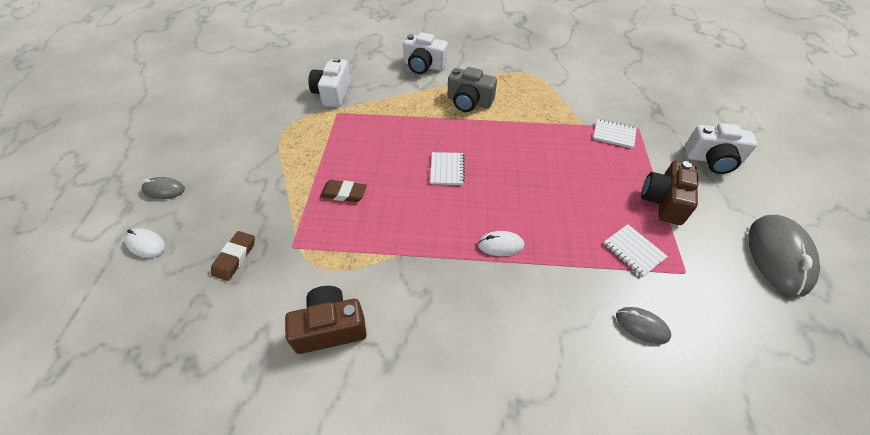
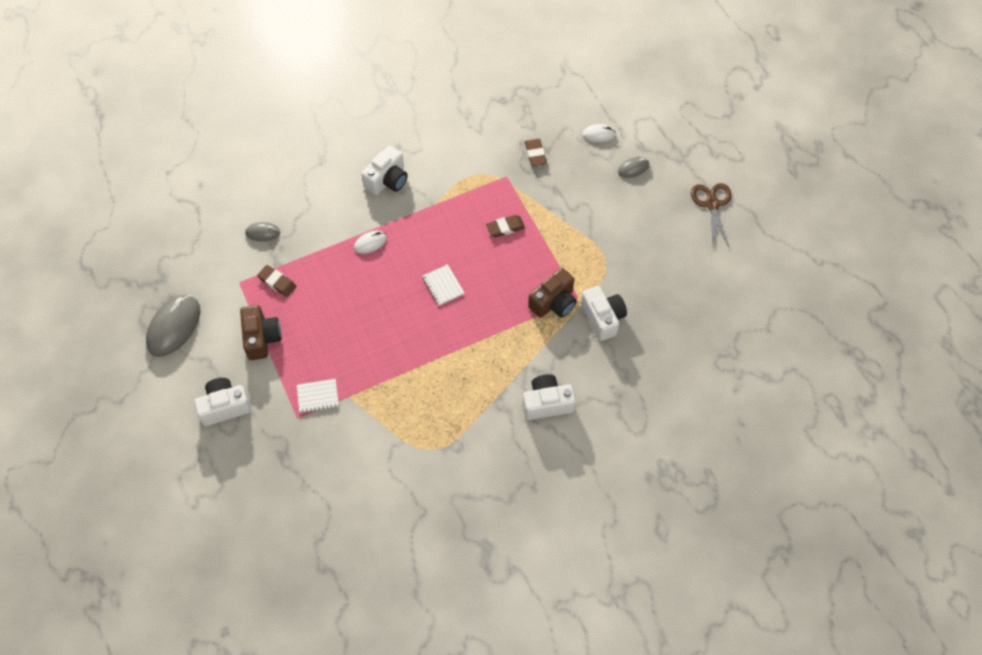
camera: 150 degrees right, 10 degrees up
(149, 129) = (712, 204): none -> brown scissors
(330, 328) = (443, 148): brown camera -> brown camera (553, 302)
(435, 318) = (387, 180): none -> white camera
(469, 102) = (469, 372): grey camera -> none
(633, 251) = (277, 282): white notebook -> brown eraser
(778, 256) = (174, 327): grey mouse -> grey mouse turned 45 degrees clockwise

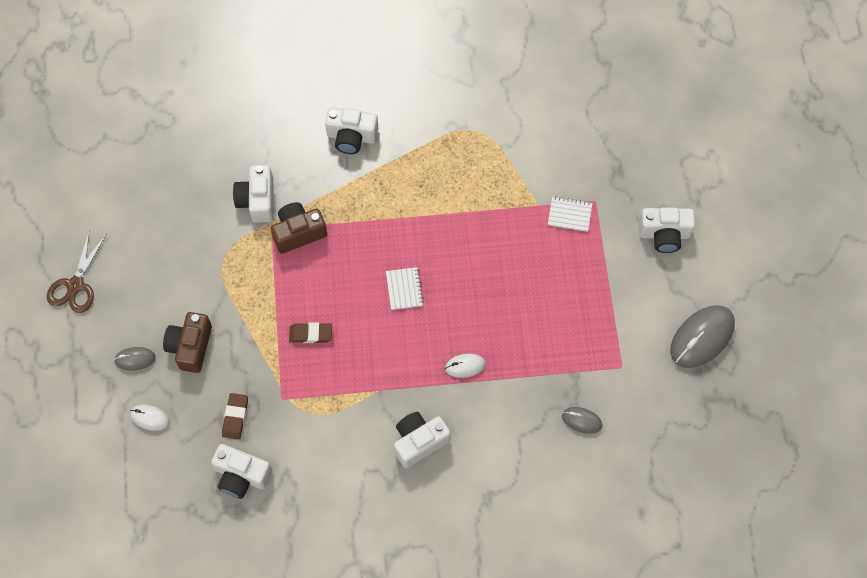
camera: 160 degrees left, 5 degrees up
(261, 338) = (611, 294): brown camera -> brown camera (190, 347)
(277, 282) = (580, 353): brown eraser -> none
(511, 120) = (241, 476): none -> white camera

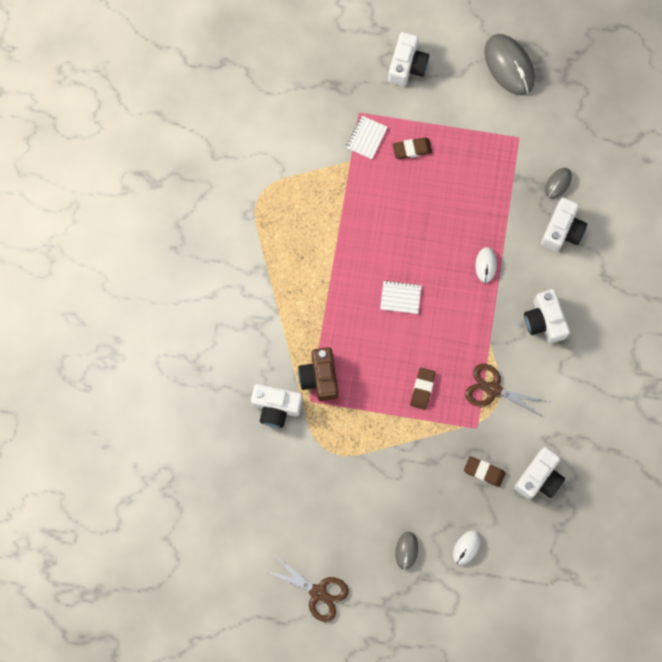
camera: 75 degrees left, 10 degrees up
(190, 347) = (407, 498): brown camera -> none
(328, 405) = (493, 389): none -> brown scissors
(351, 137) = (234, 306): white camera -> white camera (562, 230)
(571, 261) = (412, 149): none -> brown eraser

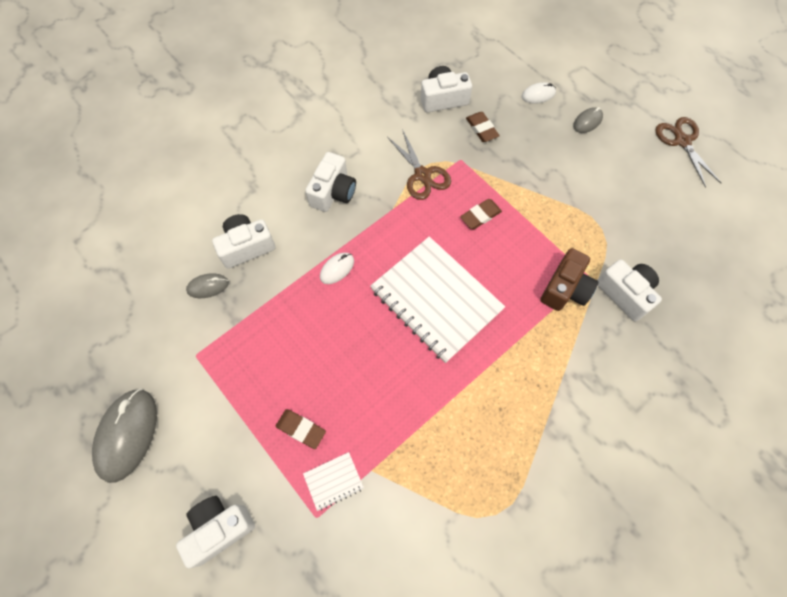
camera: 140 degrees left, 10 degrees down
(400, 297) = (436, 299): white notebook -> white notebook, size x2.44

